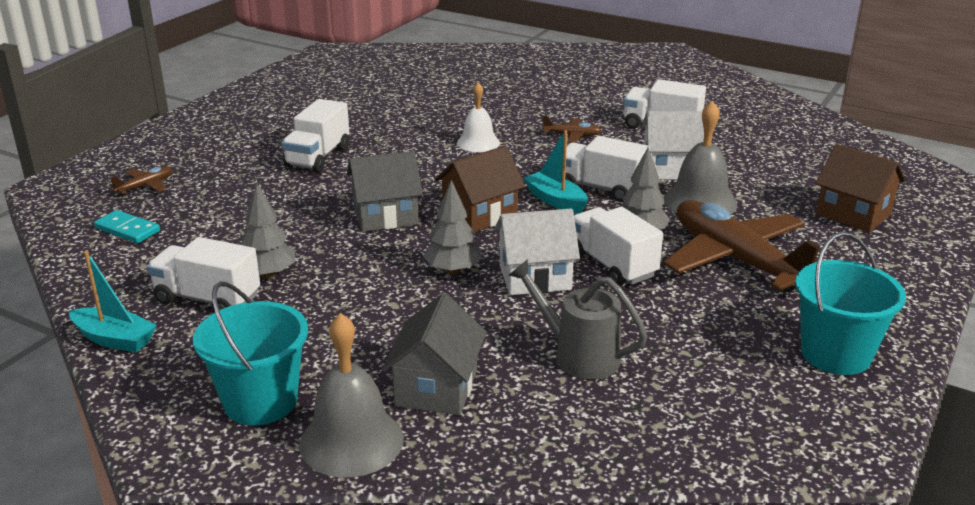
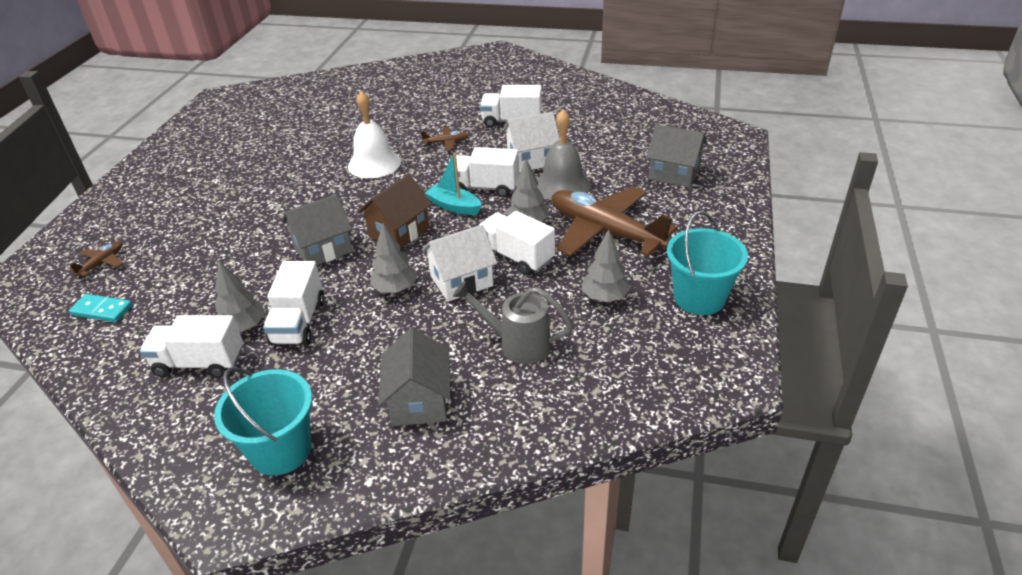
camera: 15 degrees left, 10 degrees up
(114, 339) = (131, 422): turquoise boat -> none
(318, 157) = (246, 203): white truck -> white truck (299, 322)
(351, 441) = (369, 467): grey bell -> none
(478, 143) = (374, 163): white bell -> white bell, size x1.50
(709, 329) = (605, 297): none -> grey tree
(853, 214) = (674, 173): brown house -> grey house

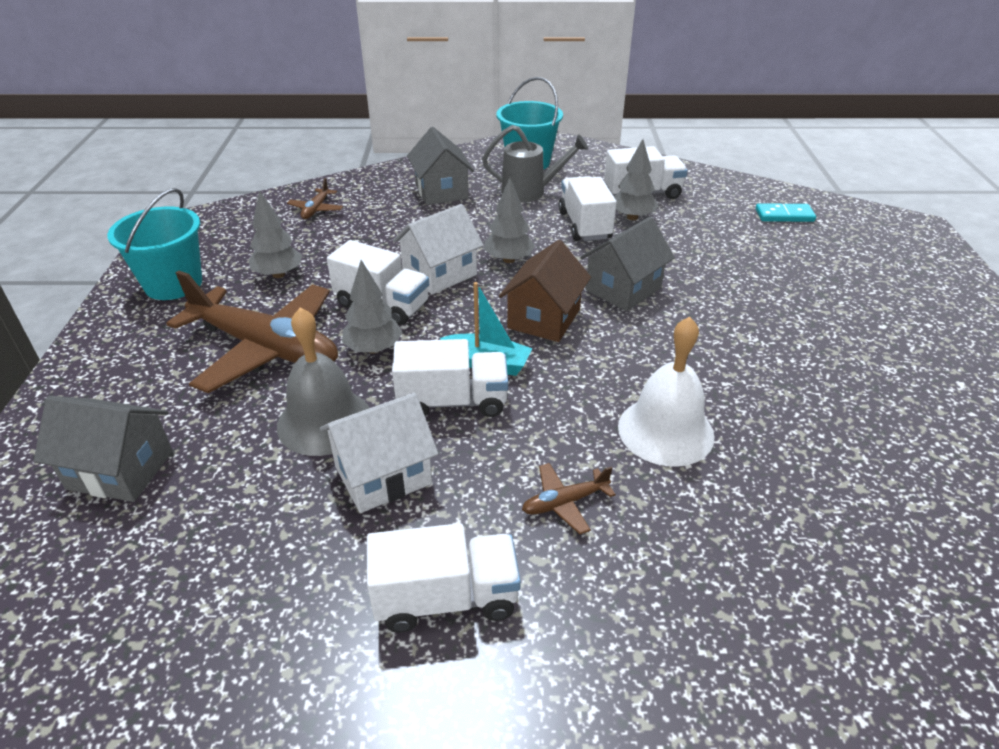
camera: 165 degrees right, 0 degrees up
(102, 263) = (856, 250): brown plane -> brown plane (316, 210)
(517, 344) = (368, 230): grey watering can -> grey watering can (530, 192)

